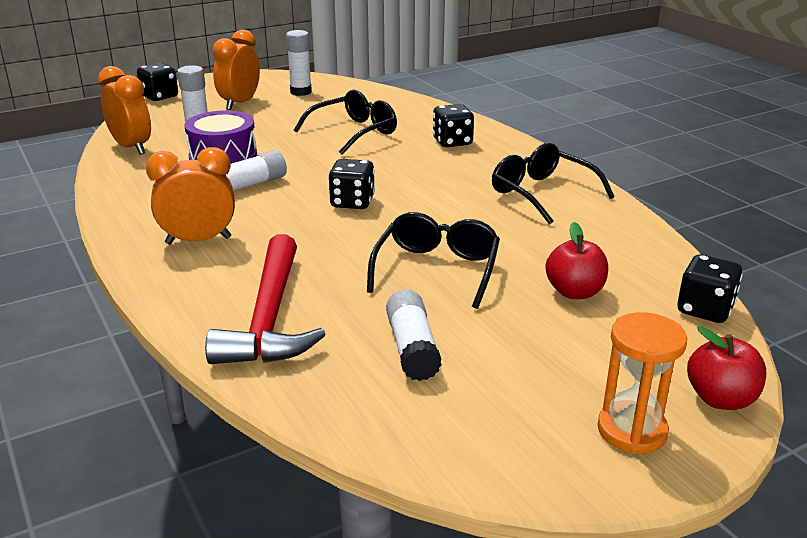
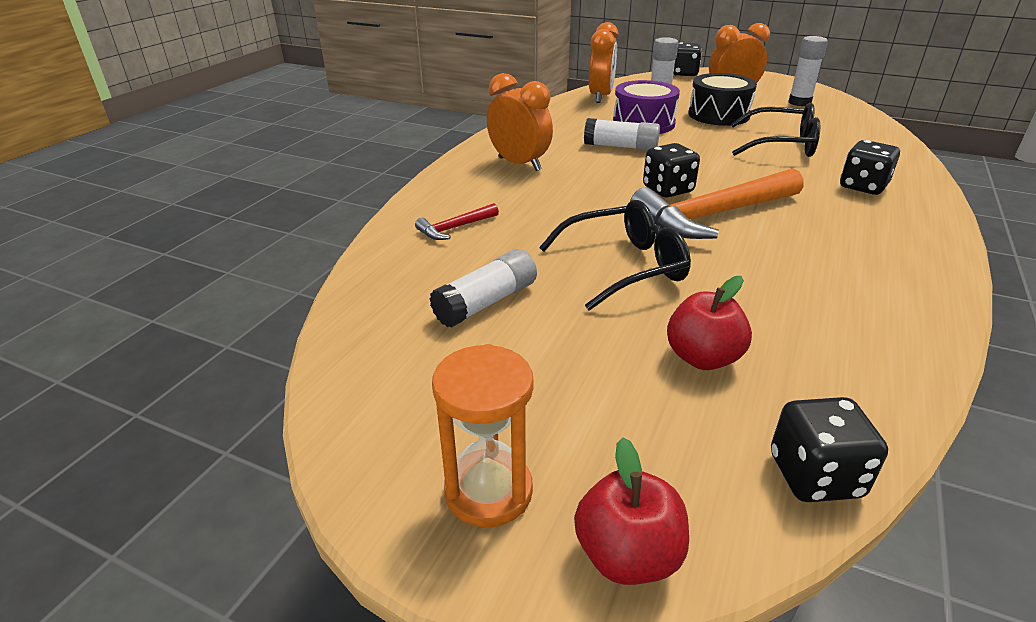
camera: 55 degrees right, 5 degrees up
(265, 125) = (718, 115): none -> black drum
(270, 318) = (455, 228): red hammer -> red hammer, size x0.45
(415, 206) = (713, 216): none -> orange hammer
(542, 193) = (866, 267): black glasses -> none

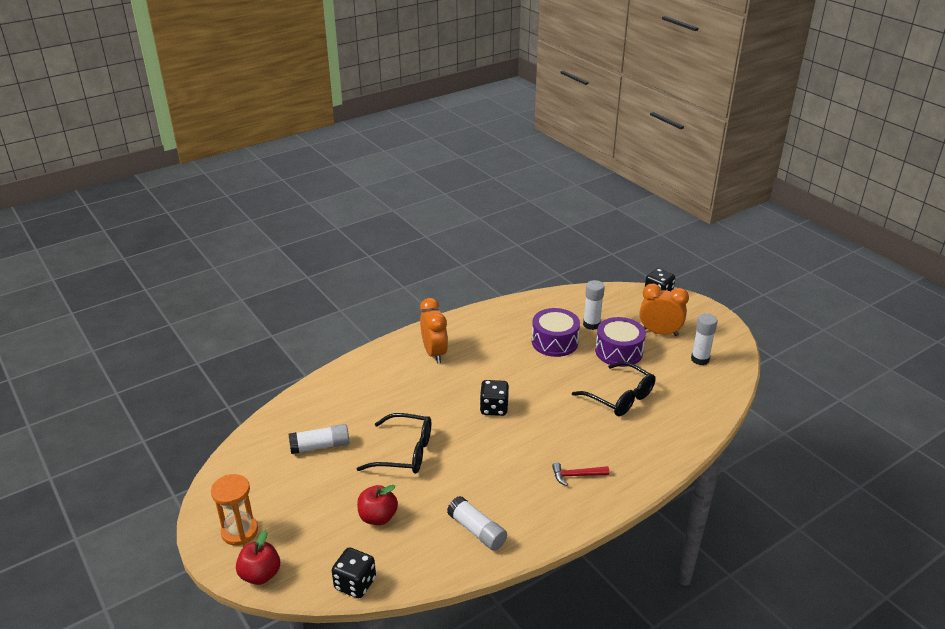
camera: 30 degrees right, 0 degrees up
(455, 228) = (351, 392): red hammer -> red hammer (576, 475)
(601, 97) = (560, 302): orange clock -> none
(621, 147) = (512, 360): white glue stick -> white glue stick (477, 531)
(713, 216) = (493, 438): orange hammer -> none
(718, 115) = (618, 351): black drum -> purple drum
(863, 187) = (617, 454): black dice -> none

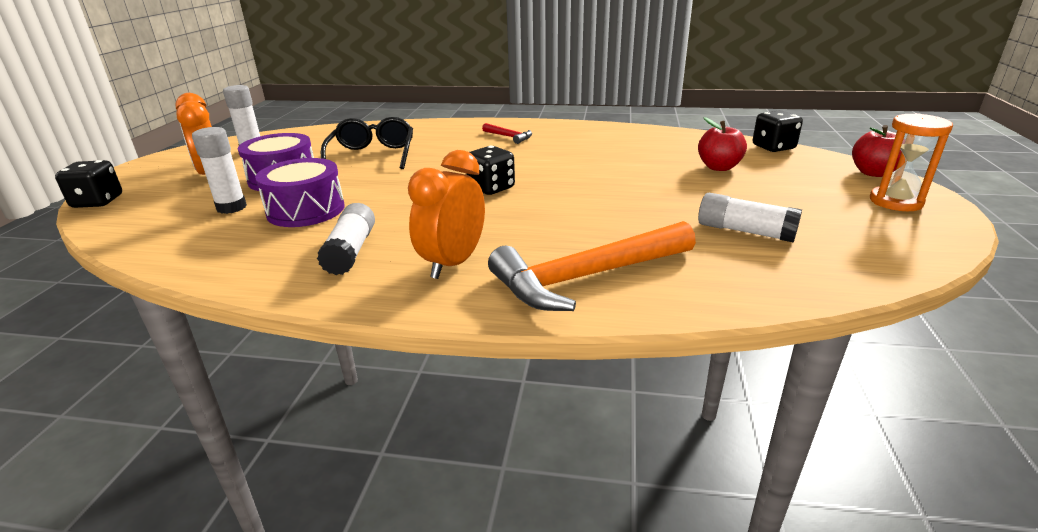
camera: 135 degrees left, 5 degrees down
(371, 375) = (586, 277): none -> orange hammer
(405, 452) = (639, 192): black glasses -> none
(477, 531) = (635, 139): white glue stick -> white glue stick (351, 251)

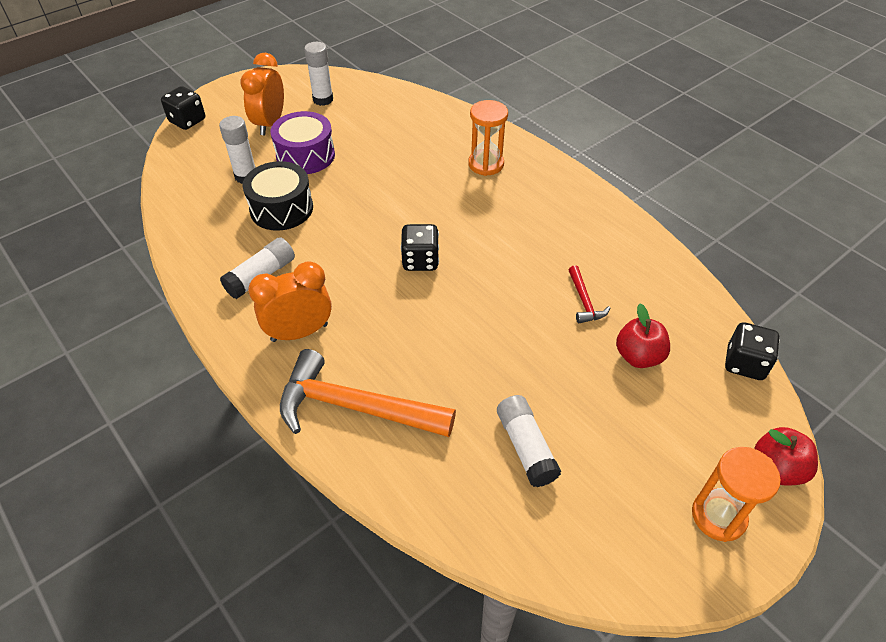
camera: 40 degrees right, 20 degrees up
(306, 210) = (281, 208): purple drum -> black drum
(372, 155) = (392, 157): black glasses -> none
(458, 136) = (486, 164): none -> orange hourglass
(509, 137) = (524, 191): red hammer -> red hammer (584, 301)

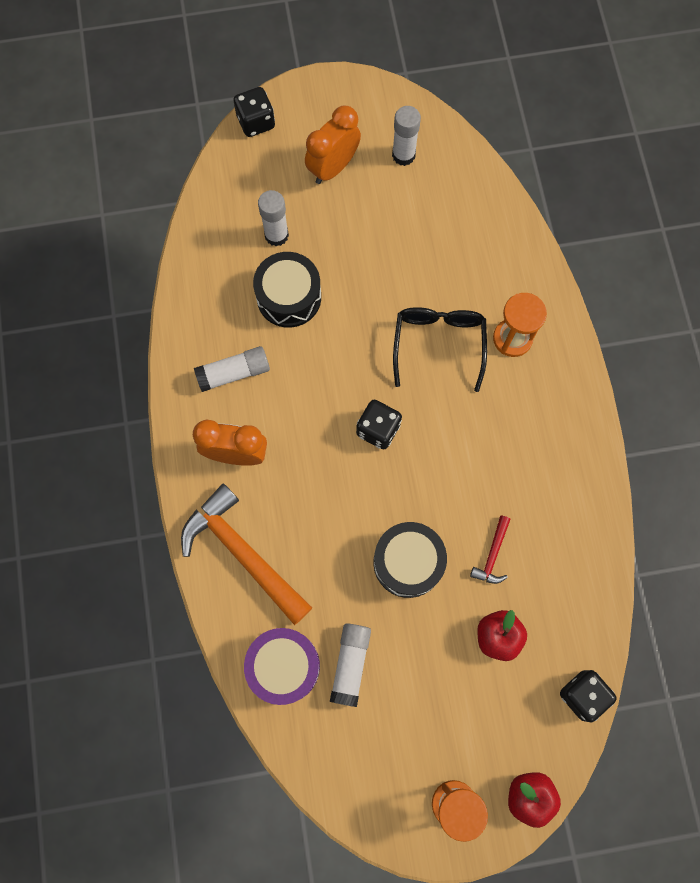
camera: 30 degrees right, 25 degrees up
(305, 155) = (345, 234): purple drum -> purple drum (284, 666)
(430, 189) = (438, 344): none -> black glasses
(517, 340) = (408, 562): none -> black drum

